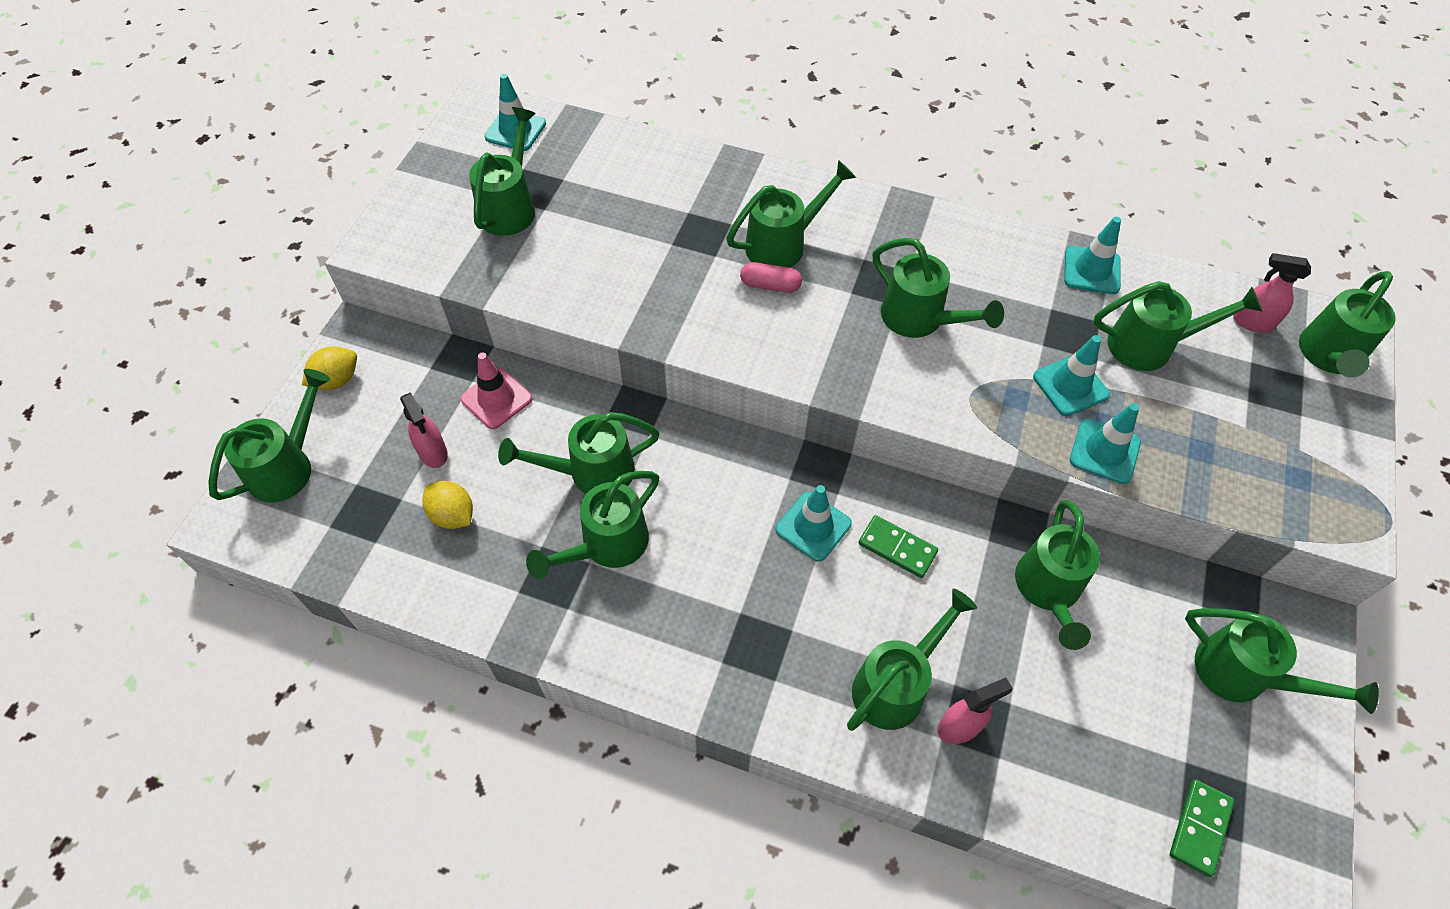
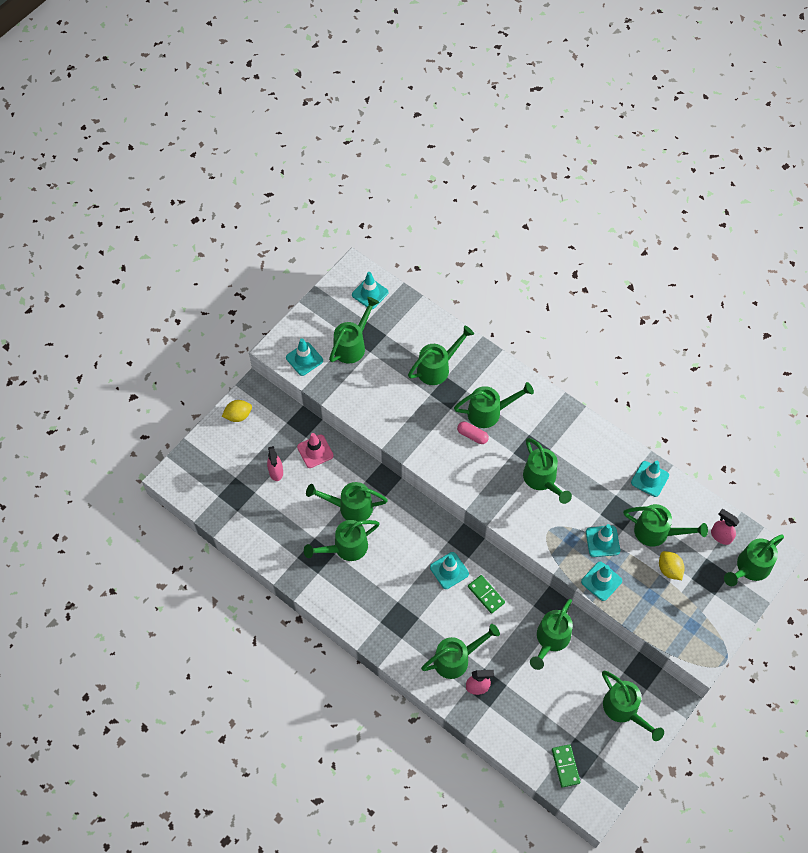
camera: 20 degrees right, 5 degrees up
(287, 466) = (204, 457): green watering can -> green watering can (437, 368)
(430, 247) = (304, 359): none -> turquoise traffic cone
(452, 515) = (277, 508): yellow lemon -> yellow lemon (669, 569)
(1200, 828) = (565, 766): green domino -> green domino turned 60 degrees counterclockwise

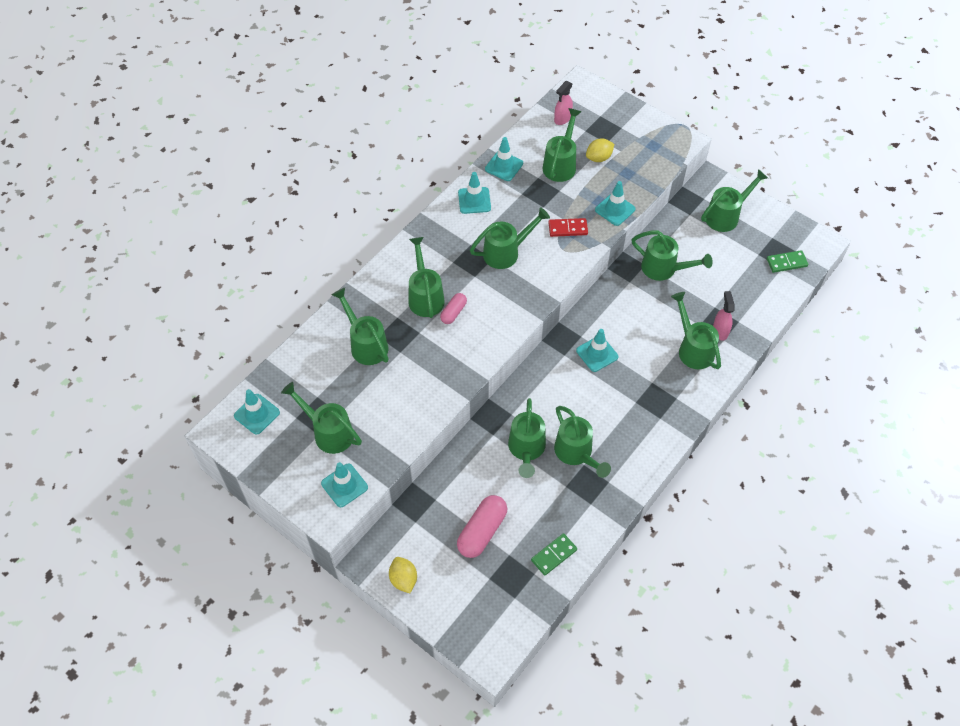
camera: 90 degrees left, 5 degrees down
(276, 472) = (482, 531): pink spray bottle -> pink capsule
(315, 451) = (455, 488): pink traffic cone -> none
(486, 595) = (621, 321): green domino -> green domino (554, 555)
(574, 536) = (568, 229): none -> red domino
(602, 541) = (572, 206): turquoise traffic cone -> turquoise traffic cone (474, 200)
(750, 568) = (593, 101): green watering can -> none

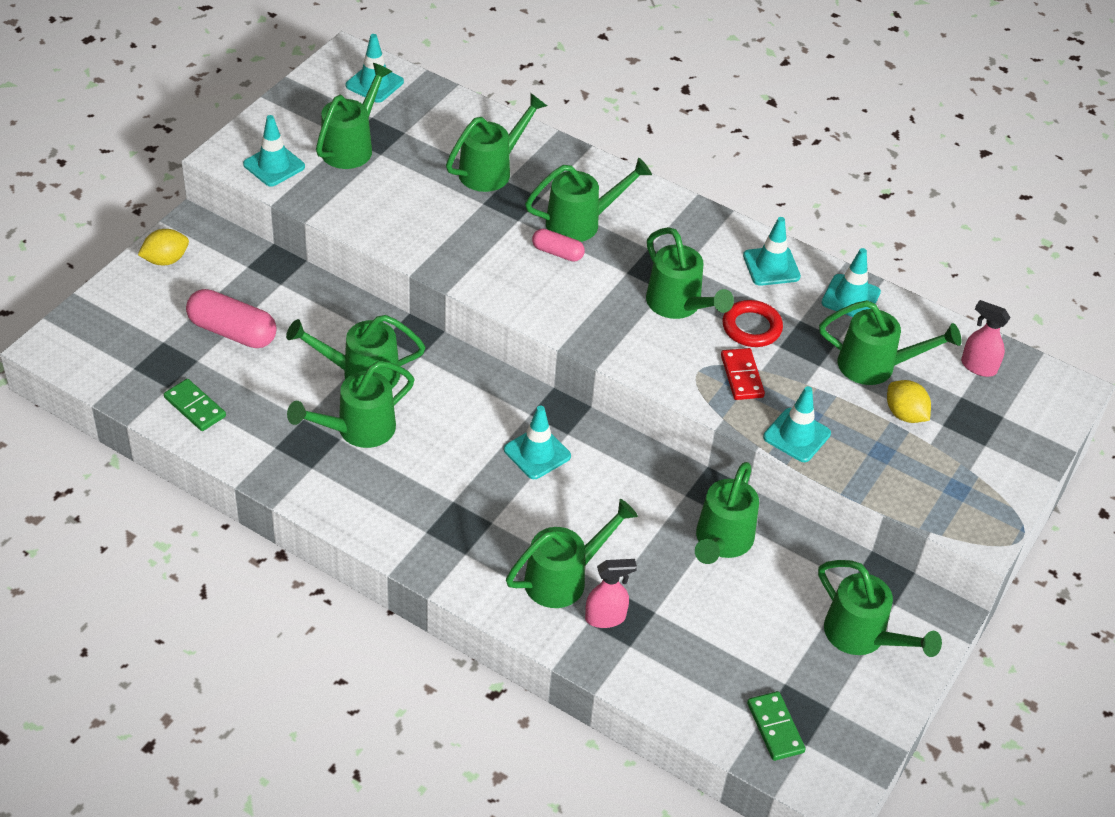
camera: 80 degrees right, 10 degrees down
(527, 218) = (751, 327): none -> red ring

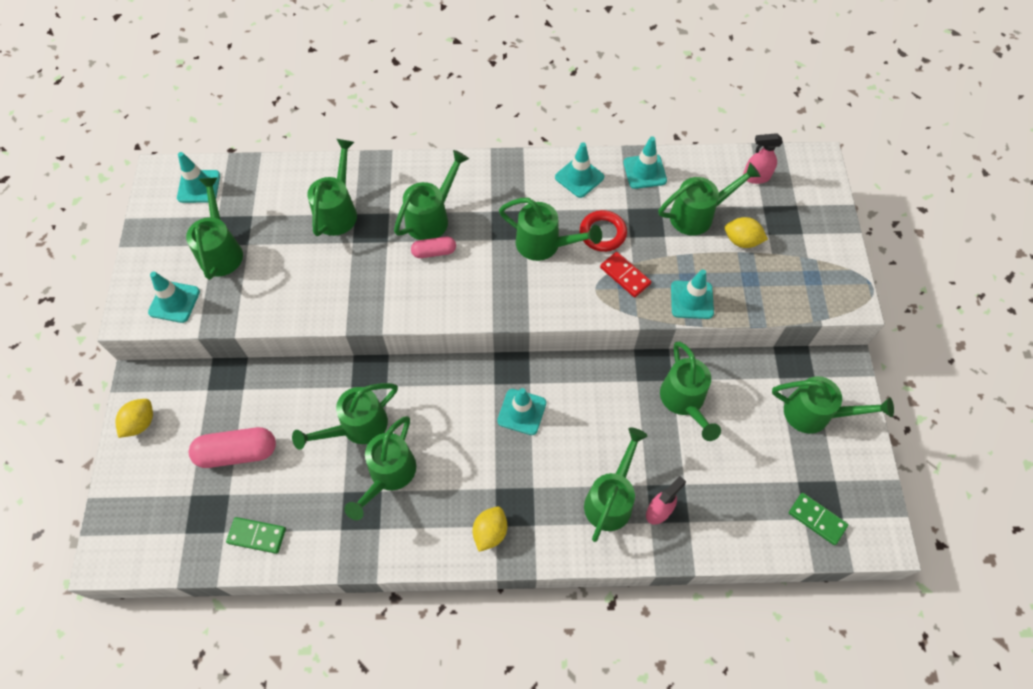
camera: 30 degrees left, 15 degrees up
(416, 533) = (490, 532): none -> yellow lemon

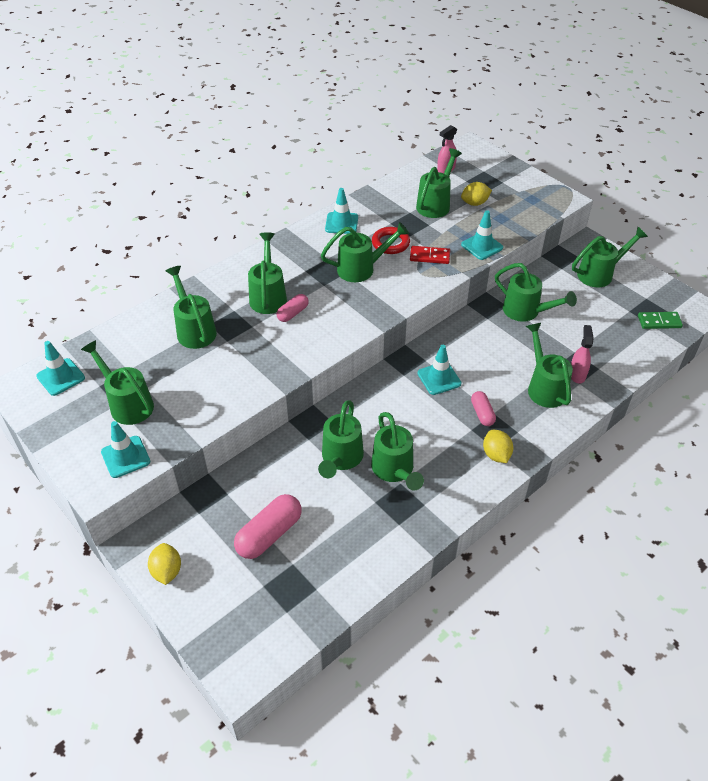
camera: 40 degrees left, 15 degrees down
(257, 536) = (344, 572): green domino -> none
(522, 480) = (482, 413): none -> pink capsule
(644, 171) = (378, 200): turquoise traffic cone -> none

